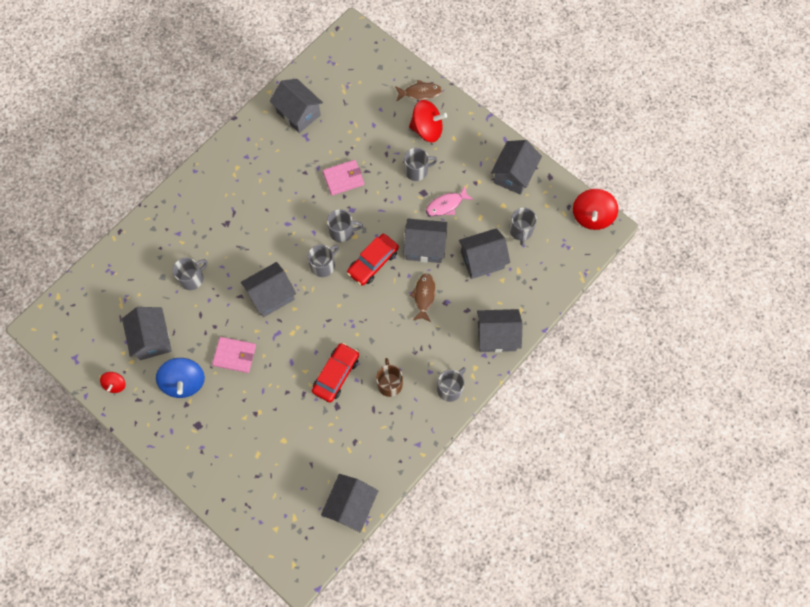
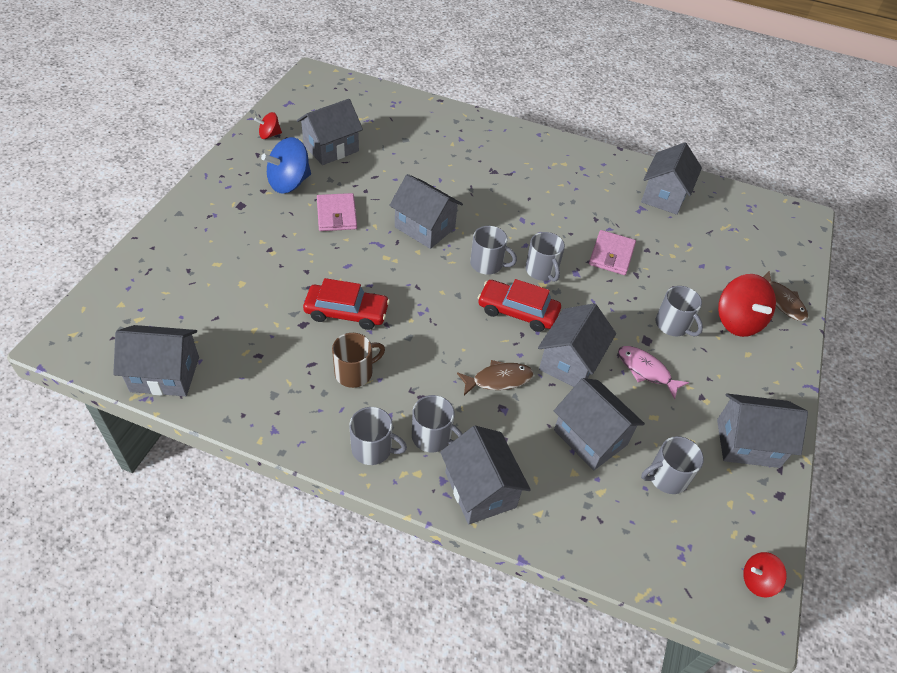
camera: 65 degrees right, 20 degrees down
(192, 278) = (414, 160): grey mug -> grey mug (432, 437)
(343, 178) = (611, 255): pink wallet -> pink wallet turned 60 degrees clockwise
(425, 247) = (570, 362): grey house -> grey house turned 45 degrees clockwise
(592, 216) = (757, 581): red spinning top -> red spinning top, size x0.54

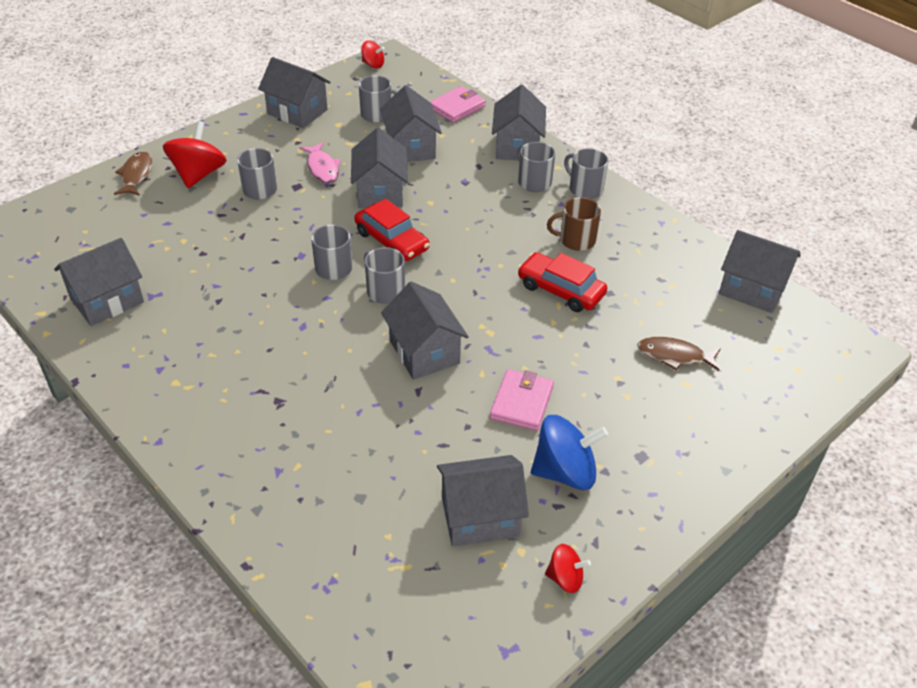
camera: 150 degrees left, 5 degrees down
(498, 379) = (453, 199): brown fish -> brown fish (674, 356)
(570, 362) = (380, 192): grey house -> grey house turned 60 degrees counterclockwise
(611, 255) = (245, 260): pink wallet -> pink wallet (457, 107)

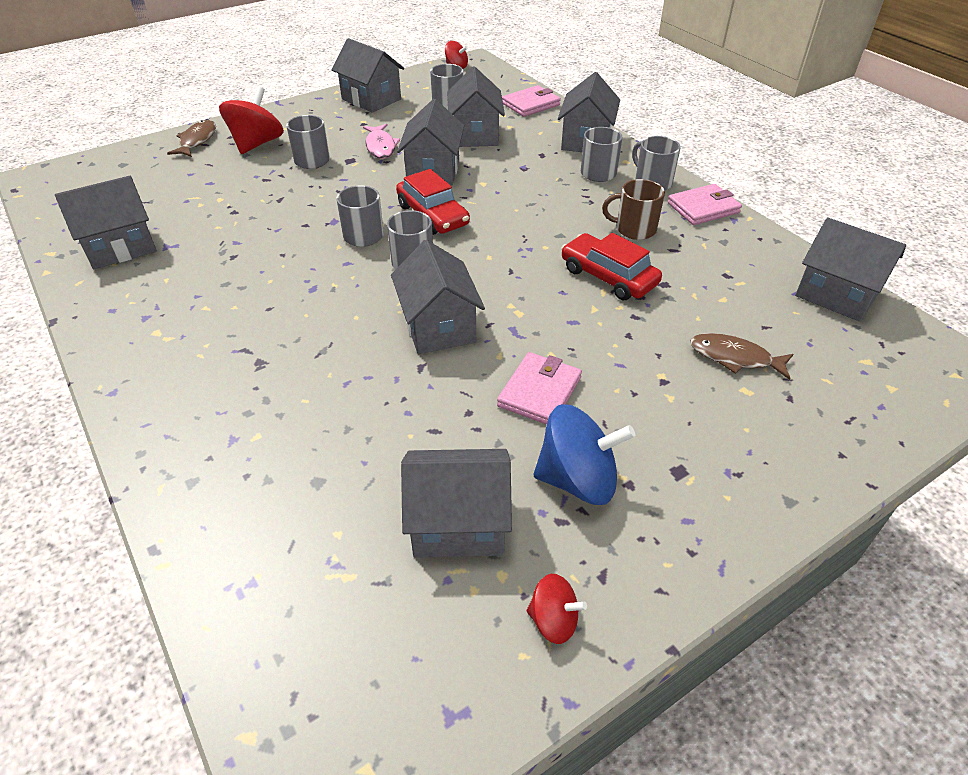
camera: 10 degrees right, 0 degrees up
(633, 212) = (703, 208): none -> pink wallet

